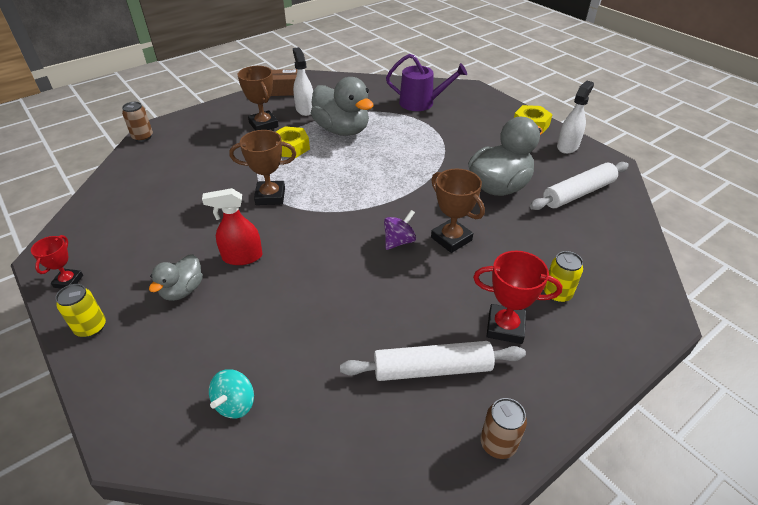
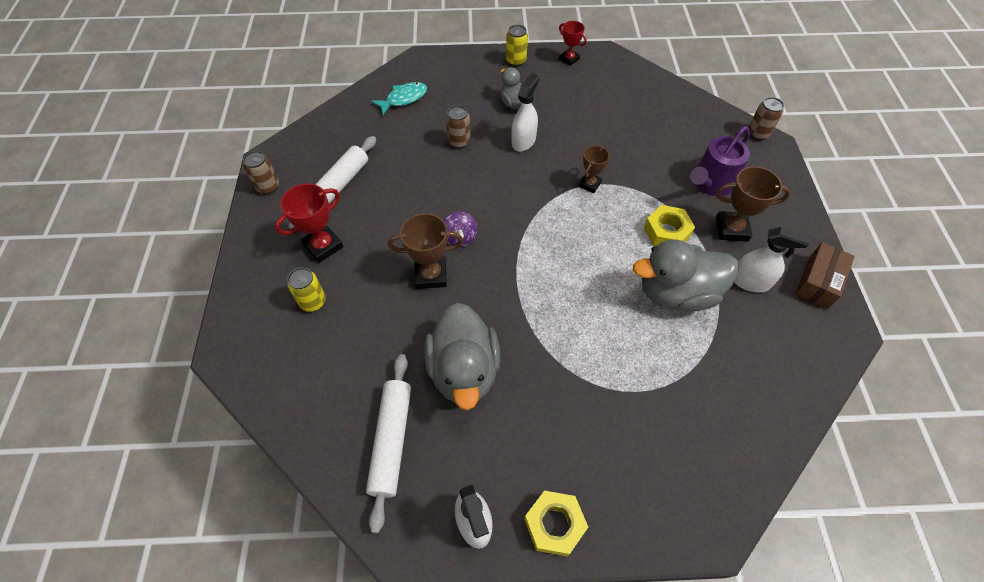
camera: 125 degrees right, 15 degrees up
(235, 404) = (403, 99): turquoise spinning top -> turquoise fish
(242, 257) = (523, 141): red spray bottle -> white spray bottle
(270, 196) = (589, 184): brown trophy -> brown trophy, size x0.63
(278, 304) = (459, 142): none -> brown can
(421, 103) = (699, 422): purple watering can -> purple watering can (711, 183)

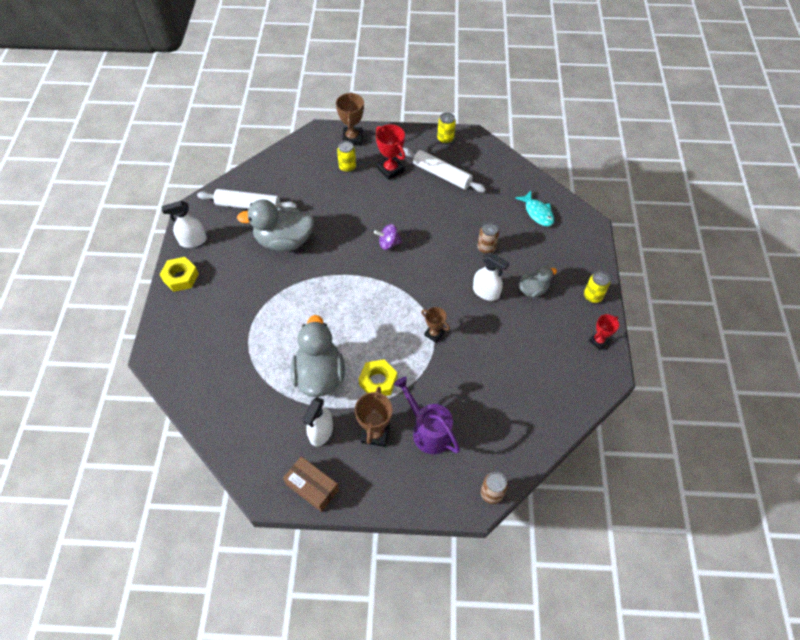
camera: 95 degrees right, 0 degrees up
(268, 187) = (445, 139): brown can -> yellow can
(431, 275) = (358, 226): brown trophy -> brown trophy (352, 138)

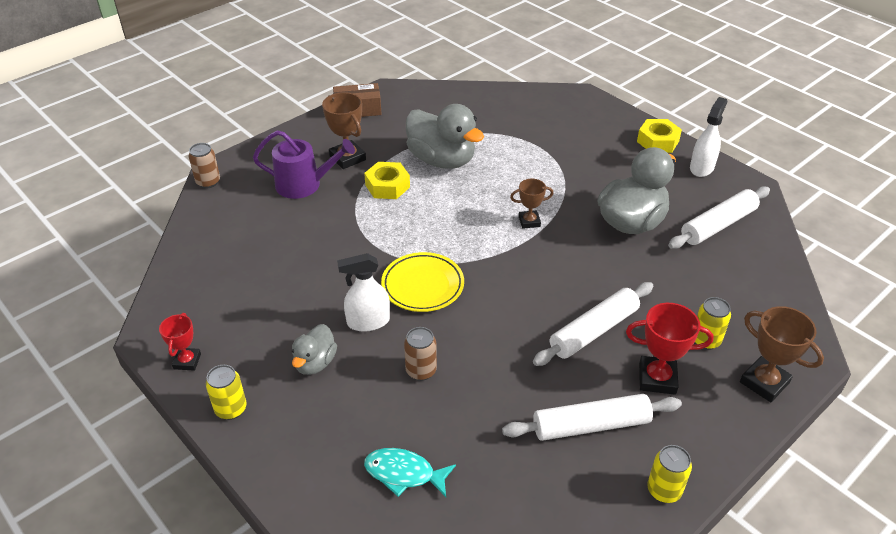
camera: 135 degrees right, 15 degrees down
(321, 432) = (391, 134): white spray bottle -> none
(387, 206) = (594, 331): none -> white rolling pin
(388, 243) = (533, 293): purple spinning top -> none
(434, 334) = (380, 249): brown trophy -> brown trophy (529, 221)
(436, 291) = (422, 285): none -> yellow plate

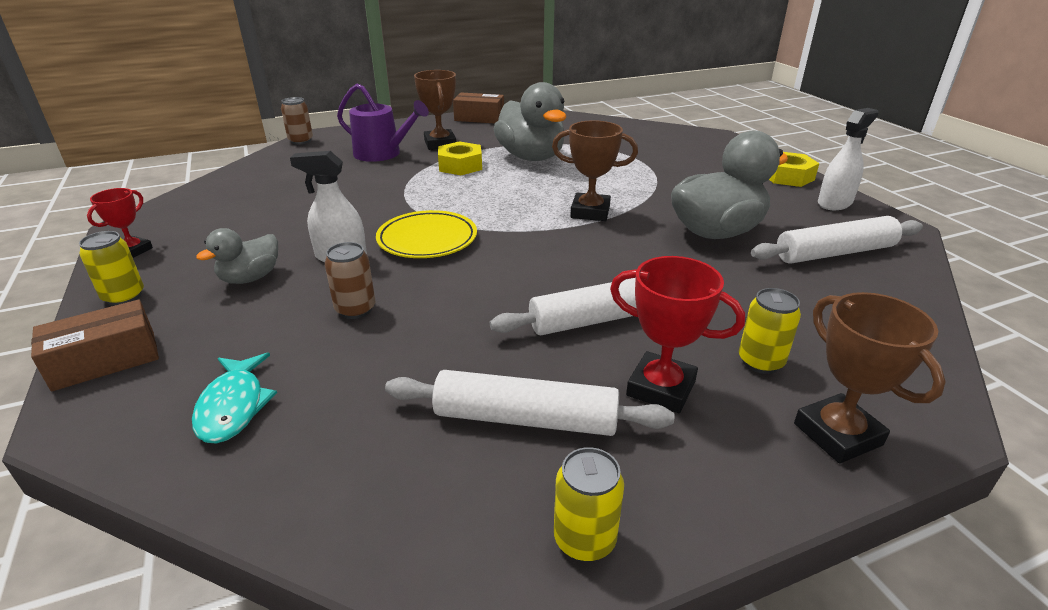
camera: 20 degrees right, 10 degrees down
(278, 467) = (105, 360): none -> brown box
(404, 473) = (233, 406): turquoise fish -> turquoise fish turned 135 degrees counterclockwise
(529, 221) = (590, 212): brown trophy -> brown trophy, size x1.58

